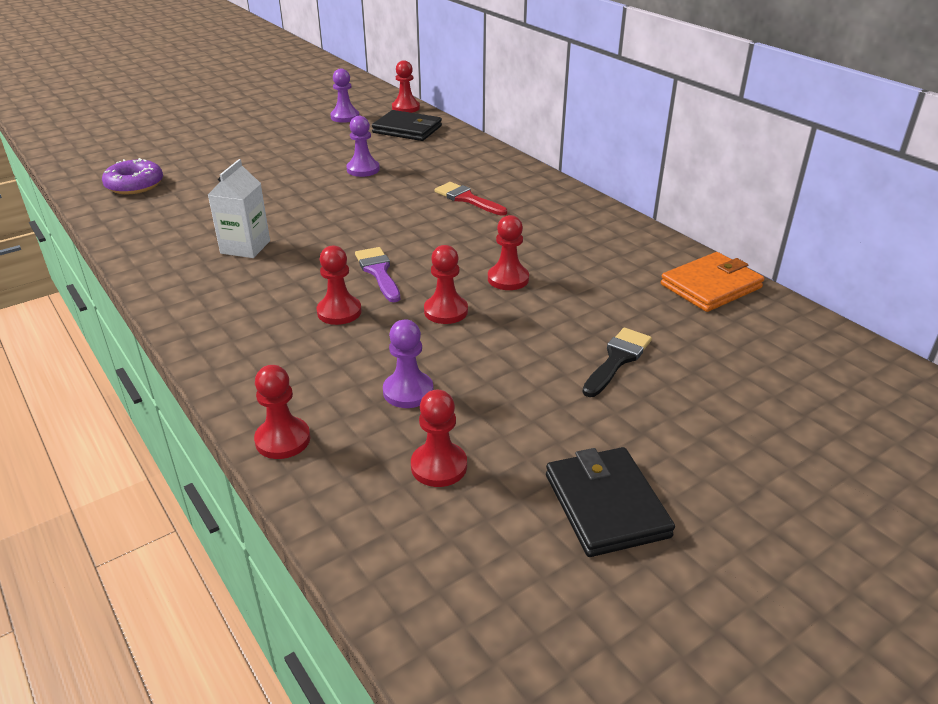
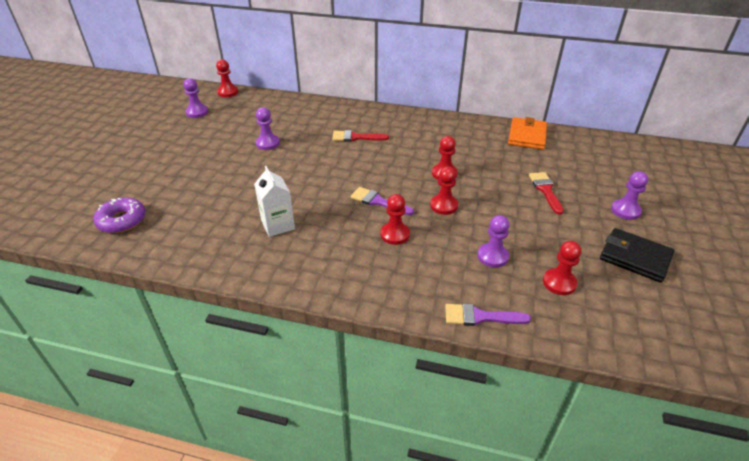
camera: 40 degrees left, 5 degrees up
(283, 440) = (480, 317): red pawn -> purple brush
(407, 129) = (252, 106): black wallet -> none
(617, 359) = (545, 190): black brush -> red brush
(703, 445) = (625, 211): none -> purple pawn

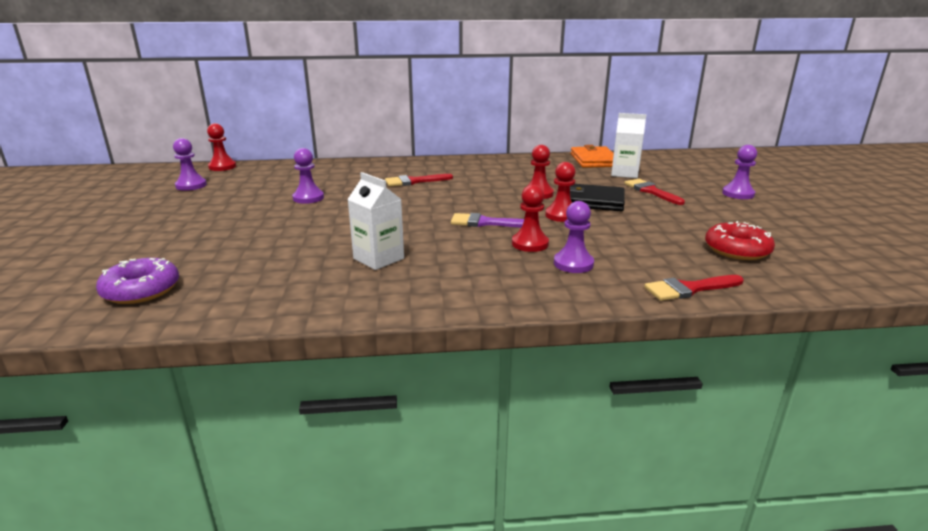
camera: 20 degrees left, 15 degrees down
(480, 317) = (689, 289): purple brush -> red brush
(492, 256) = (651, 242): purple pawn -> purple pawn (573, 264)
(541, 160) = (624, 173): none -> white carton
(559, 283) = (737, 250): red pawn -> red donut
(635, 257) = (783, 221): black wallet -> black wallet (592, 201)

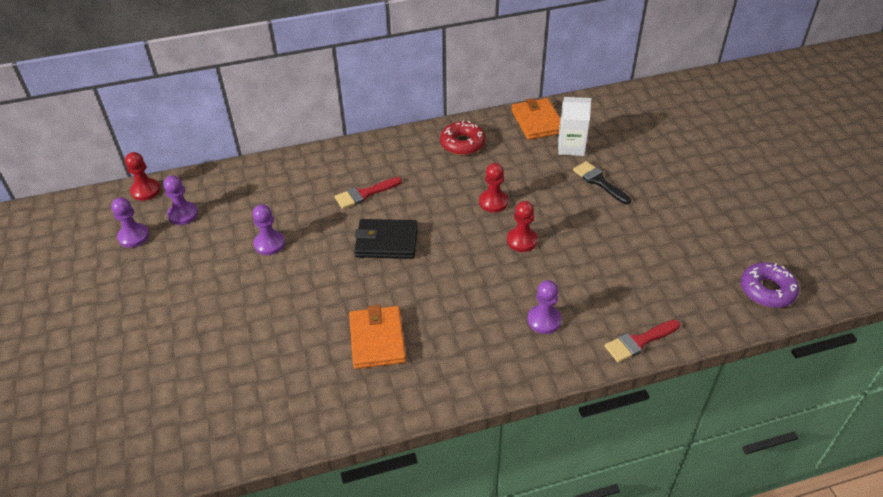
camera: 10 degrees left, 20 degrees up
(141, 290) = (192, 420): purple donut -> purple donut (767, 290)
(378, 258) = (377, 339): white carton -> orange wallet
(485, 223) = (455, 264): purple brush -> none
(530, 244) = (502, 294): red pawn -> none
(592, 201) = (547, 209): black wallet -> black wallet (386, 242)
(651, 191) = (599, 181): red brush -> black brush
(737, 250) = (676, 276): red donut -> red donut (462, 144)
(738, 194) = (678, 175): purple pawn -> purple pawn (183, 214)

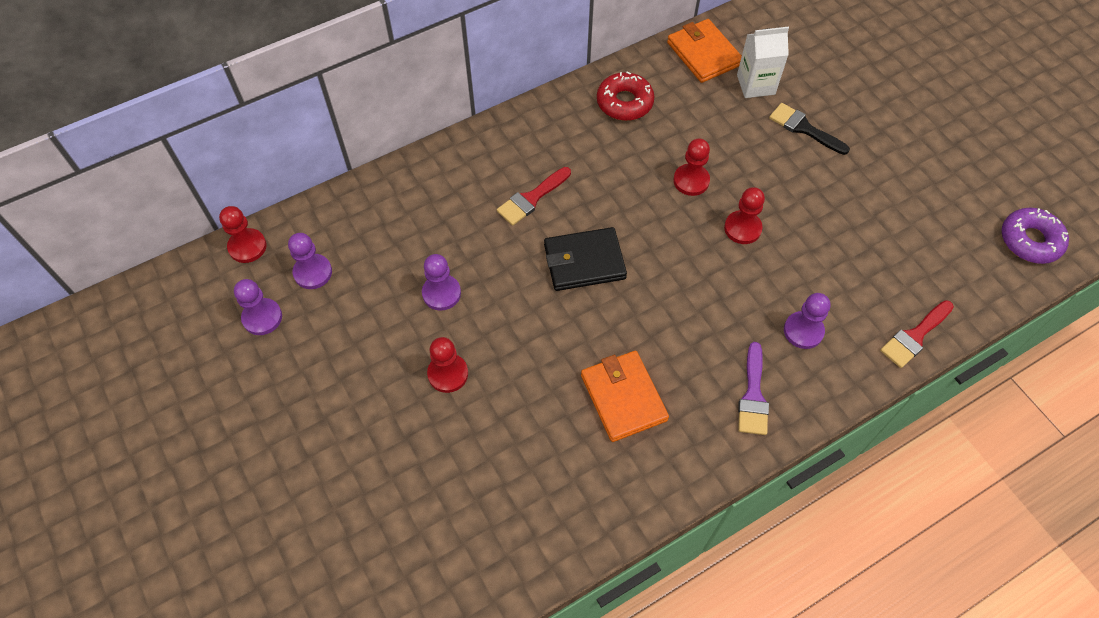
camera: 15 degrees left, 15 degrees up
(249, 297) = (448, 374): none -> red pawn
(483, 358) = (753, 396): none -> purple brush

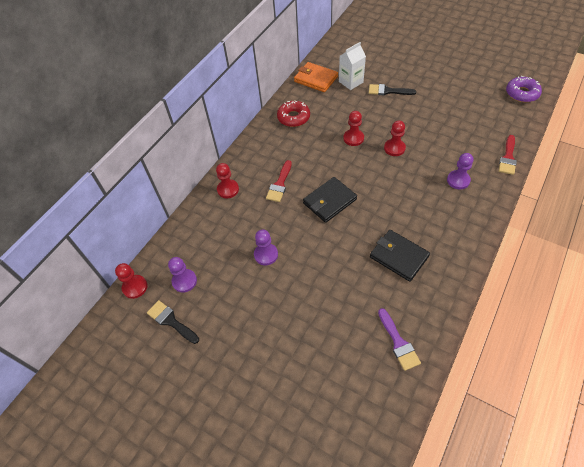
camera: 25 degrees left, 5 degrees down
(262, 317) = (171, 321): purple pawn -> black brush
(448, 374) = (299, 294): red pawn -> red pawn (228, 189)
(623, 398) = (399, 257): orange wallet -> black wallet
(753, 396) = (459, 222): purple brush -> purple brush (398, 343)

